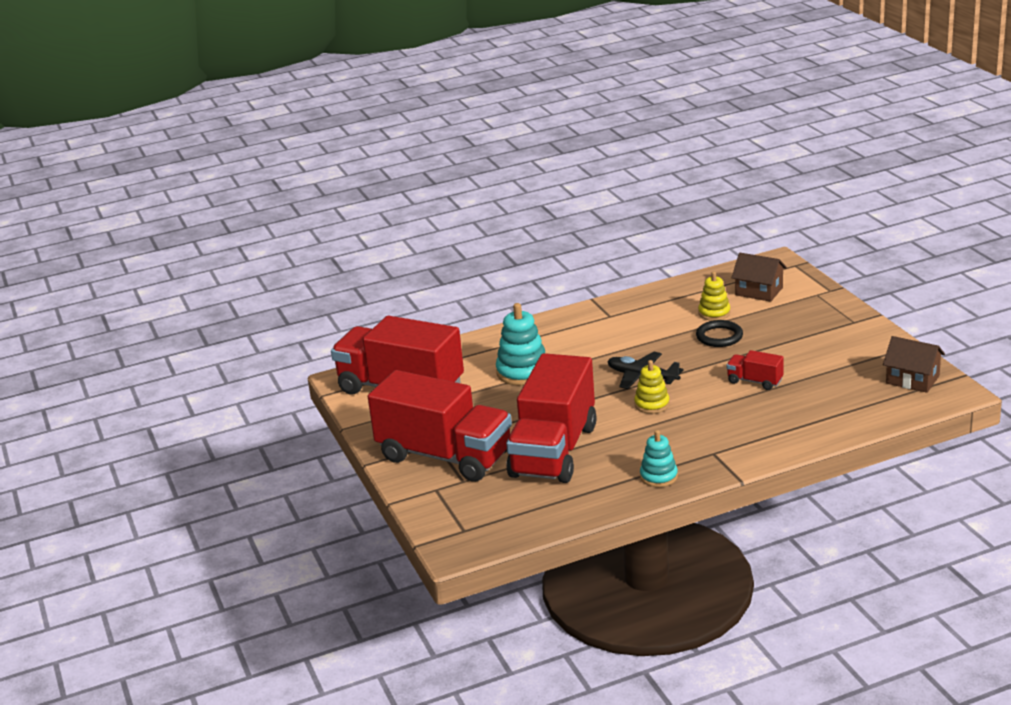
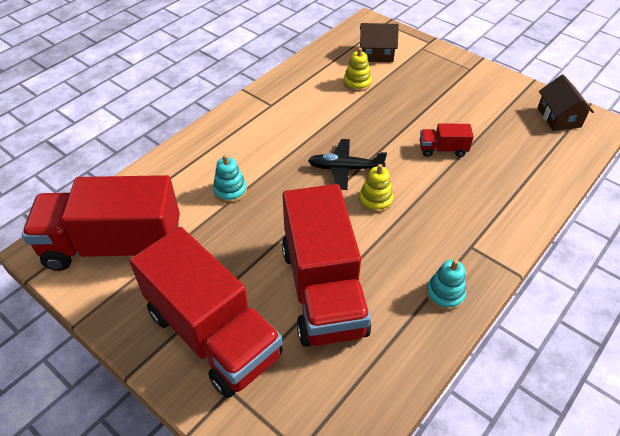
camera: 30 degrees left, 20 degrees up
(445, 456) = (213, 334): red truck -> red truck turned 45 degrees clockwise
(523, 372) = (230, 191): turquoise stacking toy -> turquoise stacking toy, size x0.62
(719, 337) = (379, 107): black ring -> none
(912, 379) = (559, 117): brown house -> brown house turned 75 degrees clockwise

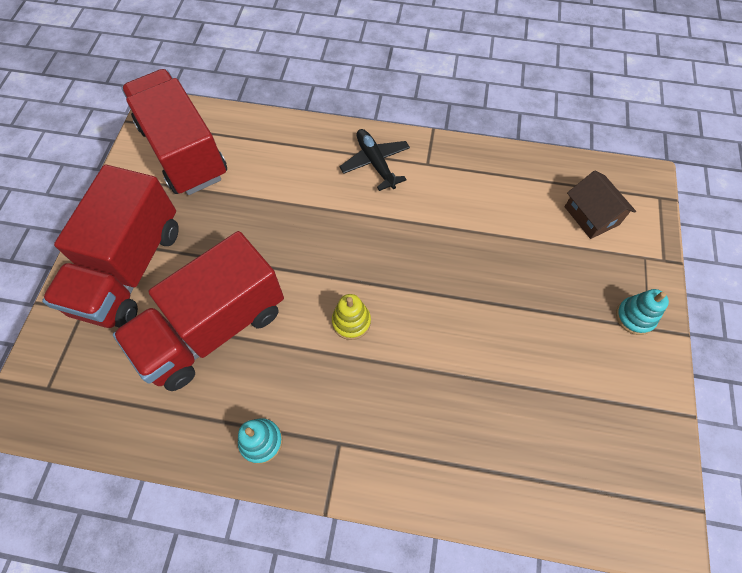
camera: 60 degrees right, 15 degrees up
(230, 191) = (290, 195): turquoise stacking toy -> turquoise stacking toy (635, 317)
(345, 168) = (378, 273): black plane -> black plane (375, 163)
(357, 83) = (522, 221): yellow stacking toy -> none
(442, 149) = (472, 356): red truck -> none
(559, 117) = (635, 475): brown house -> none

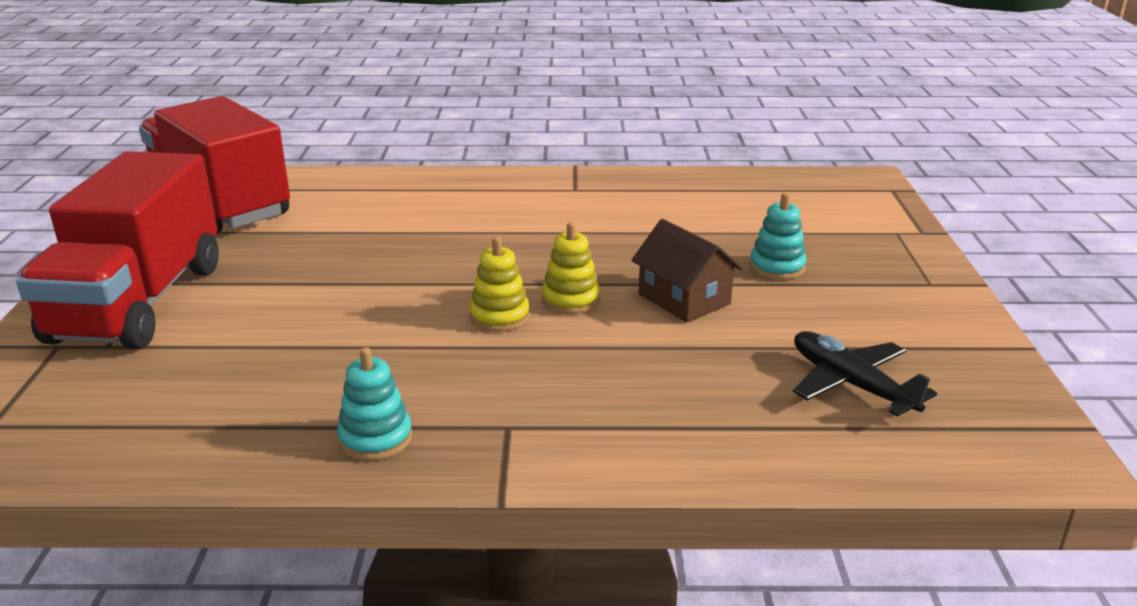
camera: 10 degrees left, 35 degrees down
(213, 328) = (281, 342): red truck -> none
(375, 163) = (502, 193): black plane -> black plane (851, 384)
(400, 309) = (570, 300): none -> yellow stacking toy
(591, 215) = (810, 208): brown house -> brown house (684, 299)
(635, 317) = (906, 277): turquoise stacking toy -> turquoise stacking toy (777, 267)

